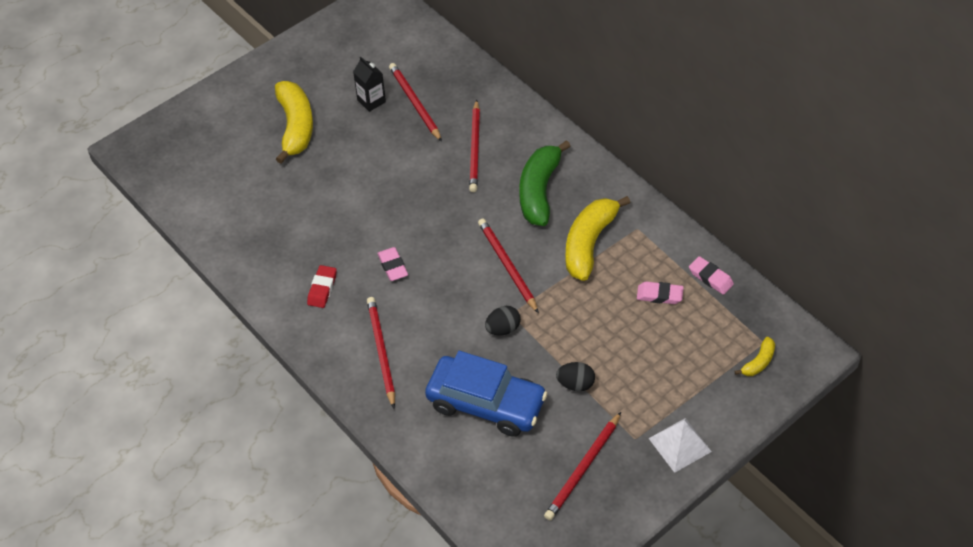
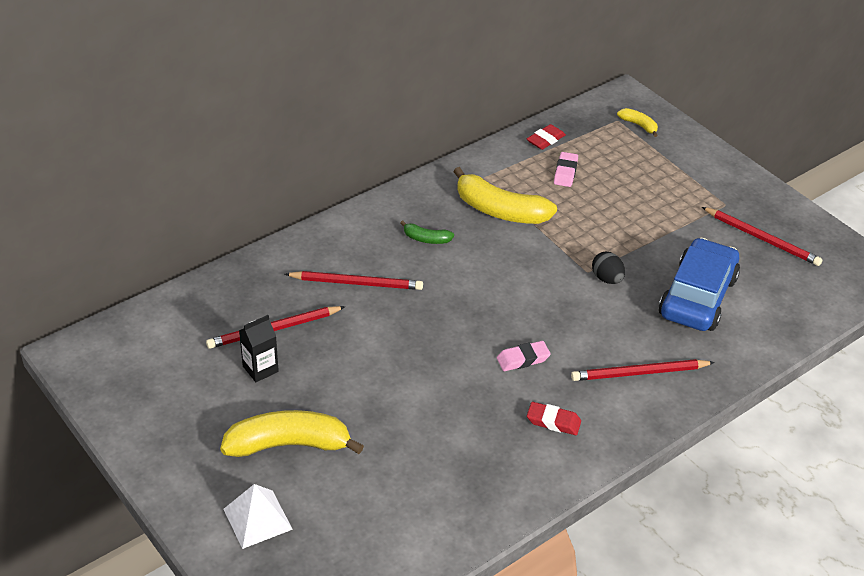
camera: 90 degrees left, 10 degrees down
(507, 266) = (526, 270): red pencil -> none
(539, 191) = (426, 239): green banana -> green banana, size x0.48
(575, 384) = (670, 235): black egg -> none
(680, 445) = (729, 179): white pyramid -> white pyramid (257, 519)
(710, 278) = (545, 140): pink eraser -> red eraser

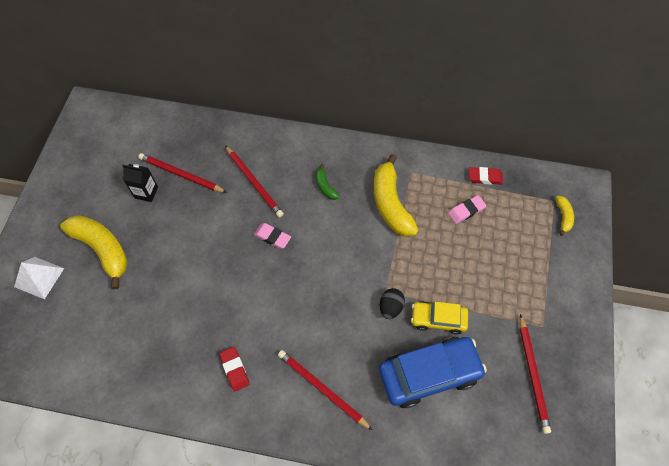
camera: 50 degrees right, 20 degrees up
(523, 359) = (272, 313): pink eraser -> pink eraser (272, 237)
(652, 258) = (438, 319): none -> yellow car

